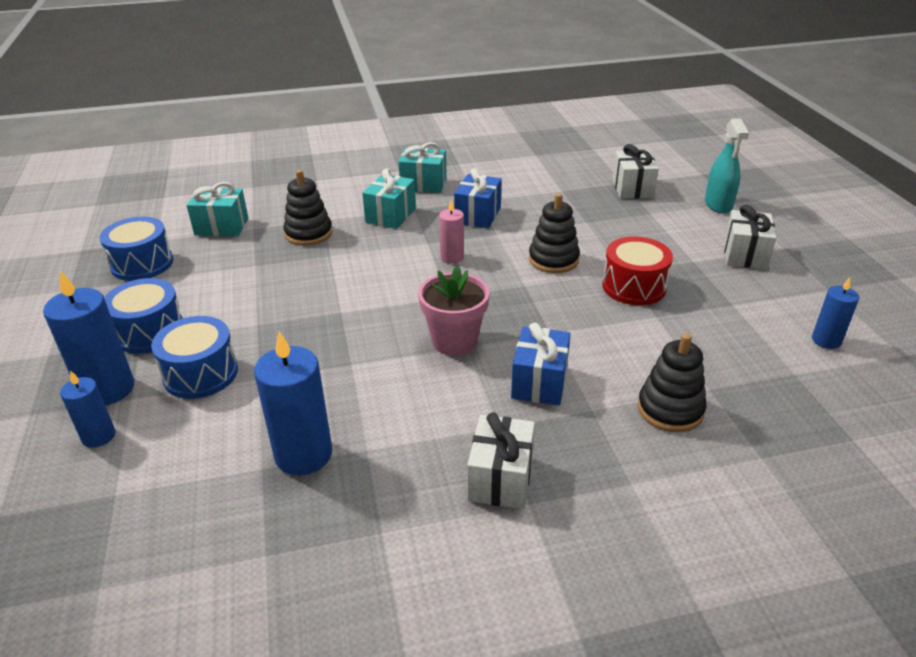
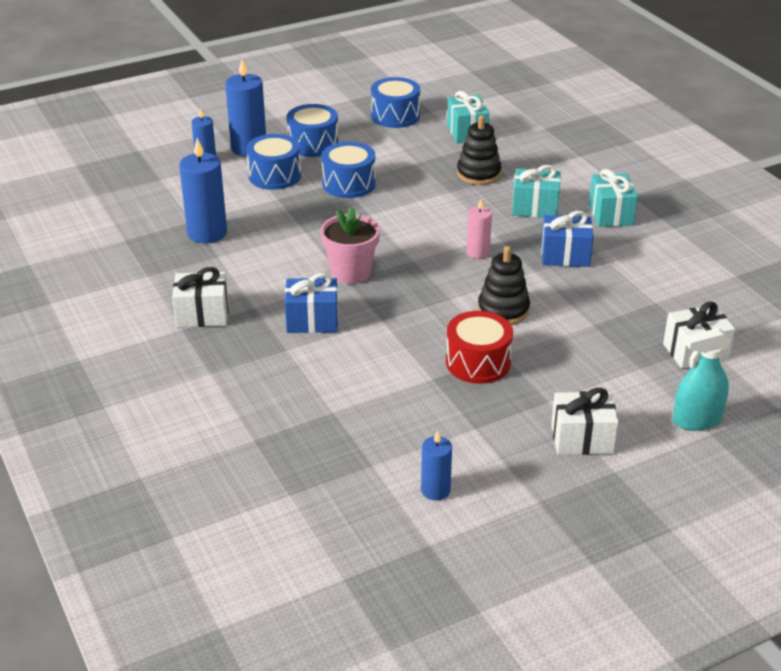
camera: 75 degrees right, 0 degrees up
(266, 317) = (349, 184): none -> blue drum
(670, 409) = (298, 390): black stacking toy -> none

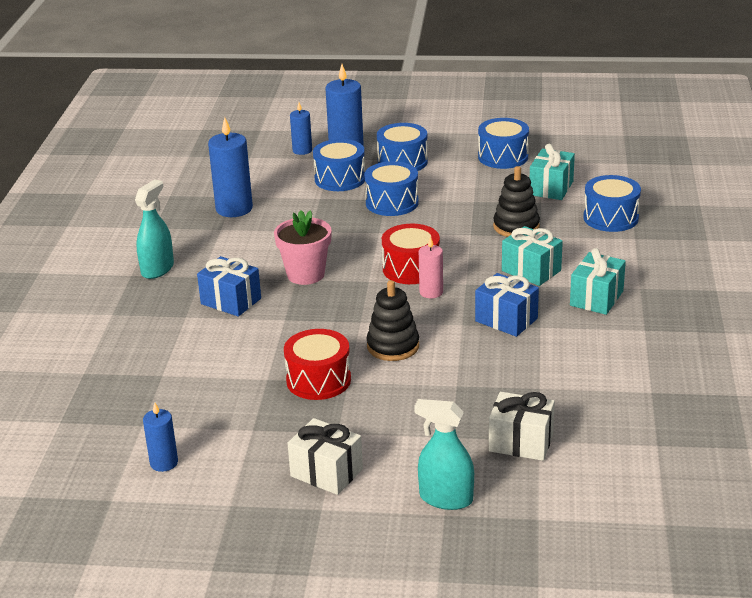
camera: 35 degrees right, 5 degrees down
(202, 314) = (157, 269): white gift -> turquoise spray bottle
(436, 237) = (411, 269): none -> red drum
(543, 144) = (610, 218): none -> blue drum

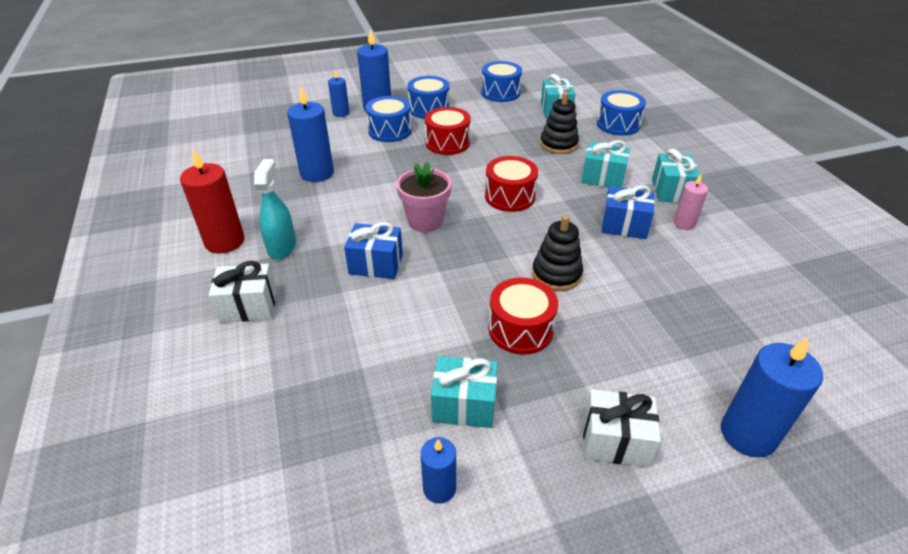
camera: 25 degrees left, 10 degrees up
(111, 254) = (224, 241): none -> red candle
(224, 419) = (464, 405): none -> turquoise gift
(392, 203) = (447, 143): blue drum -> red drum
(431, 292) = (543, 214): pink candle -> pink candle (684, 223)
(446, 498) = (748, 434): turquoise spray bottle -> blue candle
(521, 442) = (748, 345): white gift -> white gift (248, 306)

